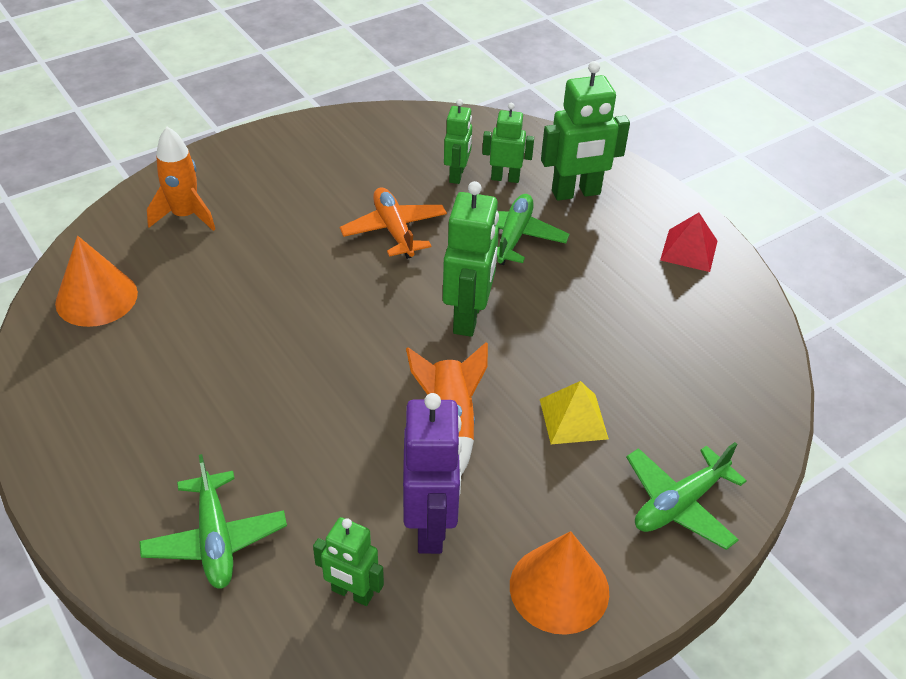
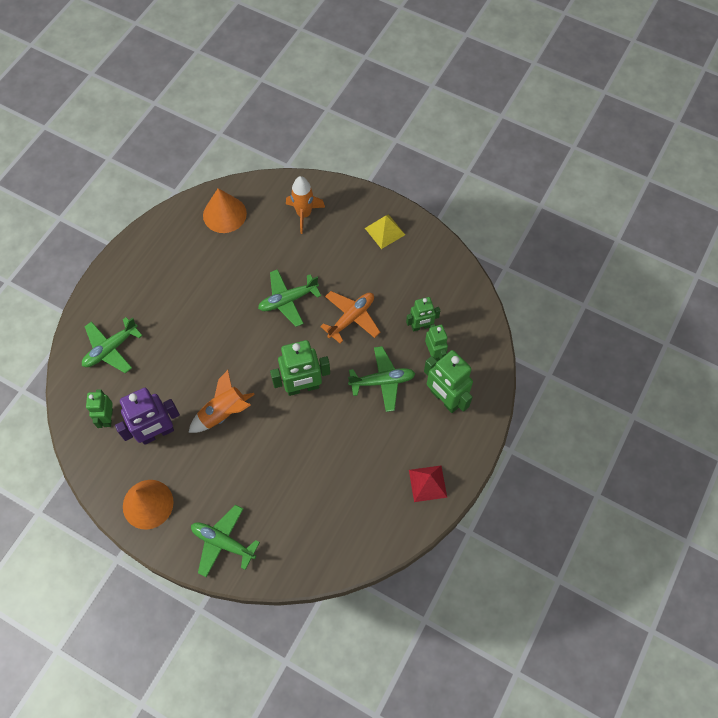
camera: 65 degrees right, 20 degrees up
(312, 282) = (288, 300): none -> green plane
(573, 419) = (255, 470): yellow pyramid -> yellow pyramid (385, 231)

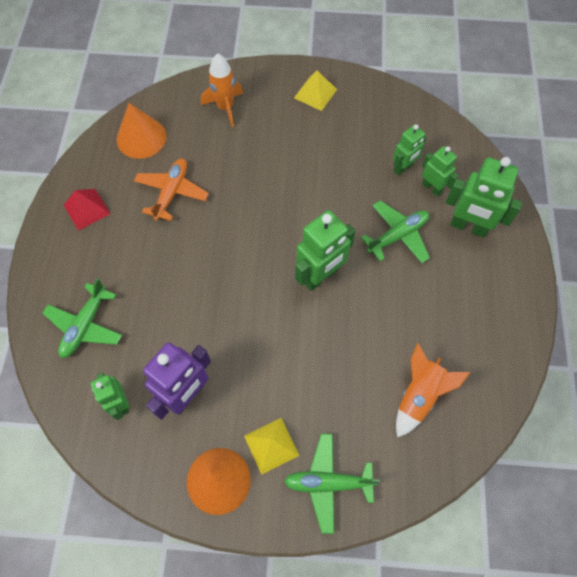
camera: 25 degrees left, 0 degrees up
(197, 497) = (271, 445): none -> yellow pyramid
(223, 413) = (250, 339): orange rocket -> orange rocket (419, 395)
(288, 300) = (255, 196): green plane -> none
(351, 318) = (330, 187): orange plane -> orange plane (171, 192)
(427, 483) = (503, 317): red pyramid -> red pyramid (86, 209)

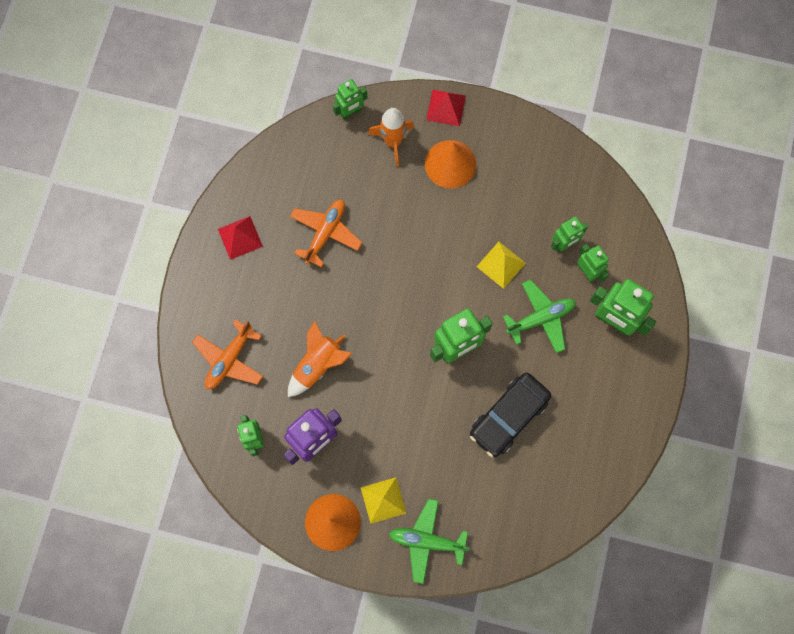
camera: 10 degrees right, 10 degrees up
(85, 325) = (229, 359): green plane -> orange plane
(141, 138) = (302, 164): orange cone -> orange cone (450, 164)
(182, 90) = (350, 112): none -> green robot
(269, 74) = (446, 107): none -> red pyramid
(315, 93) = (490, 140): yellow pyramid -> yellow pyramid (501, 265)
(388, 334) = (509, 416): none -> black car
(419, 395) = (524, 479): orange rocket -> orange rocket (318, 365)

